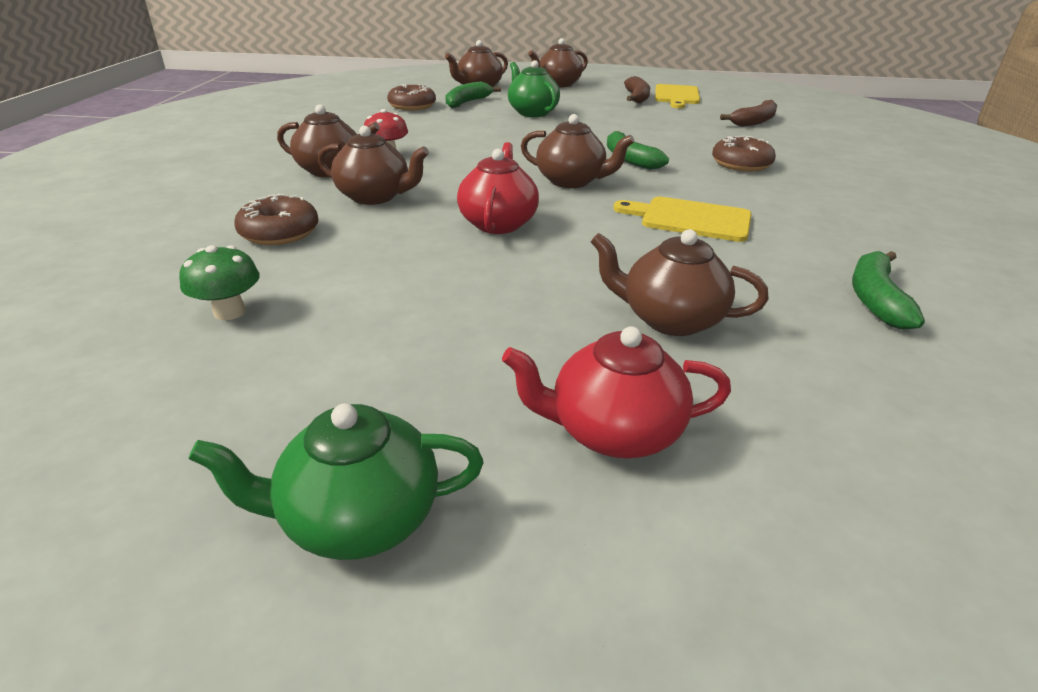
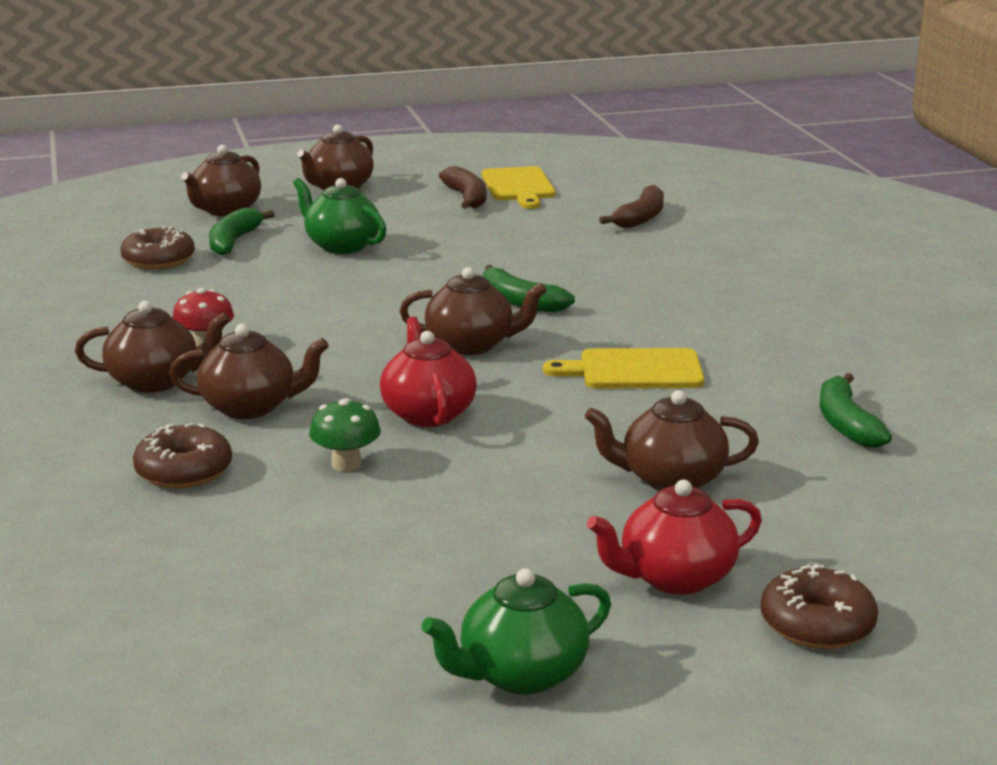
camera: 20 degrees left, 10 degrees down
(229, 312) = (231, 561): green mushroom -> green mushroom (346, 464)
(741, 164) = (654, 287): brown donut -> brown donut (817, 624)

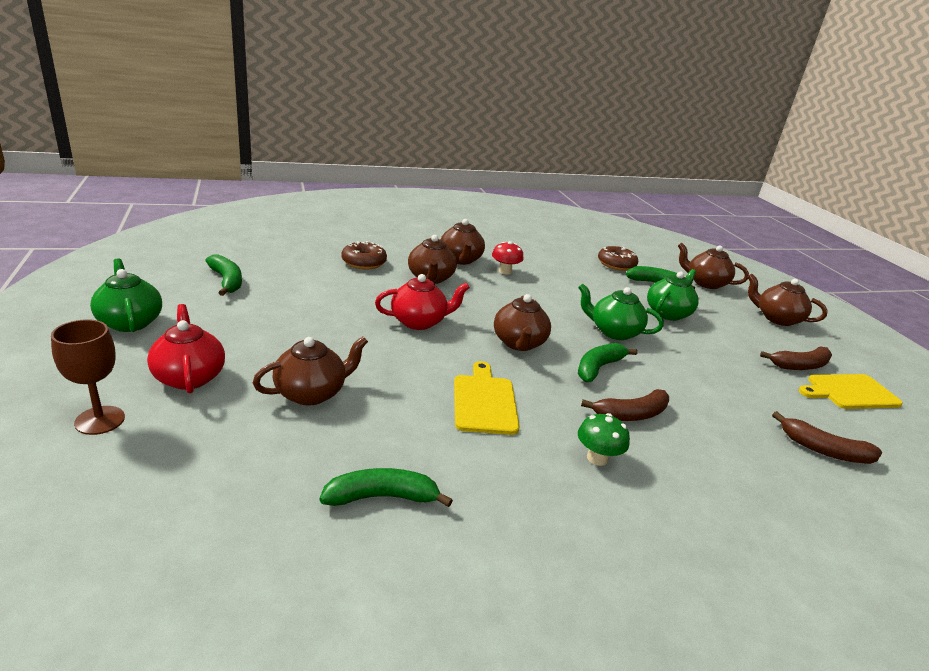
camera: 85 degrees right, 5 degrees up
(308, 605) = (227, 281): none -> green banana
(346, 464) = (361, 297): green mushroom -> green mushroom (597, 458)
(413, 284) = (613, 332): none -> green teapot
(621, 294) = (631, 414): none -> brown banana
(670, 480) = (312, 393): brown teapot -> brown teapot turned 60 degrees clockwise
(817, 624) = (100, 420): brown donut -> brown goblet

